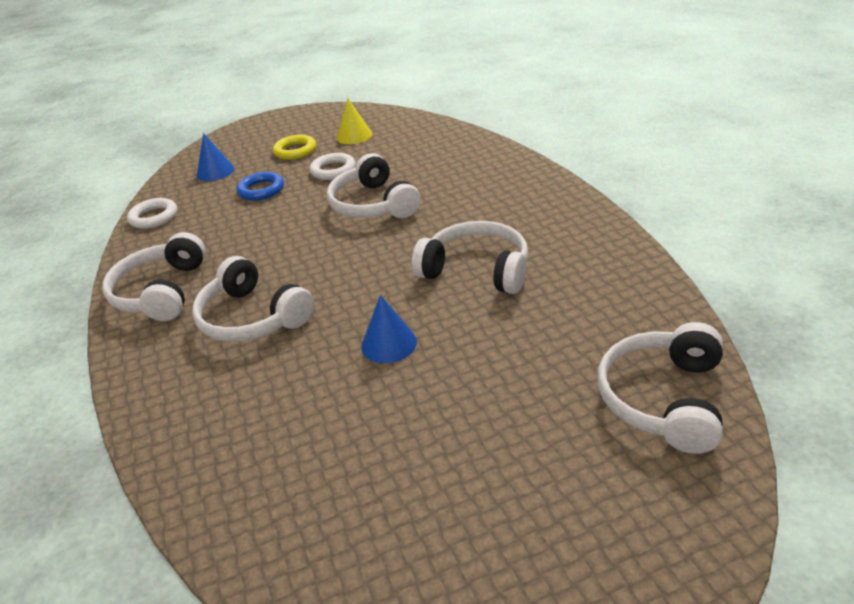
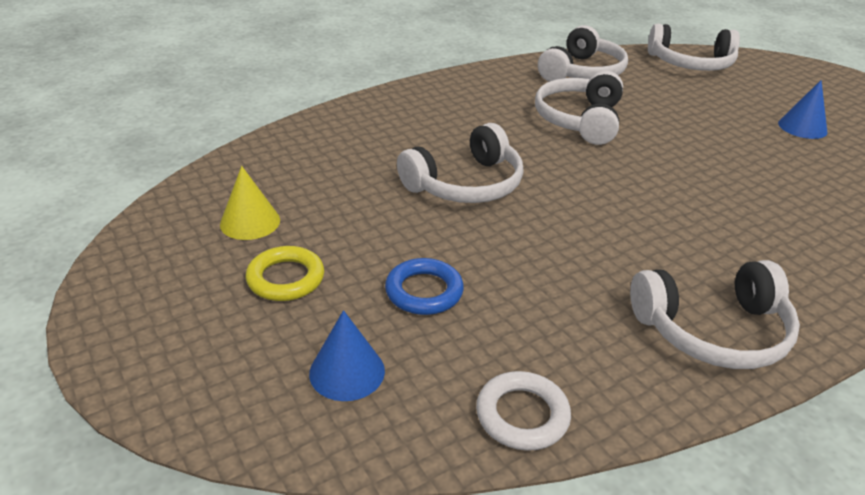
camera: 105 degrees left, 0 degrees up
(252, 318) = (716, 237): white headphones -> white headphones (582, 72)
(333, 170) = (367, 227): white ring -> none
(389, 344) = (702, 154): blue cone -> blue cone (802, 127)

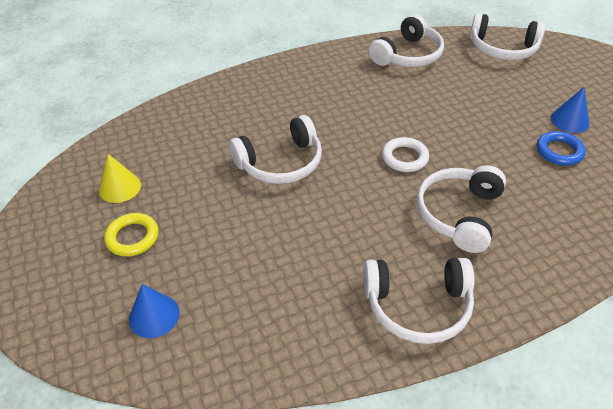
camera: 10 degrees right, 10 degrees up
(424, 291) = (223, 255): blue ring -> blue ring (559, 151)
(522, 415) = (259, 360): white ring -> white ring (404, 158)
(579, 120) = (388, 105): white headphones -> white headphones (458, 214)

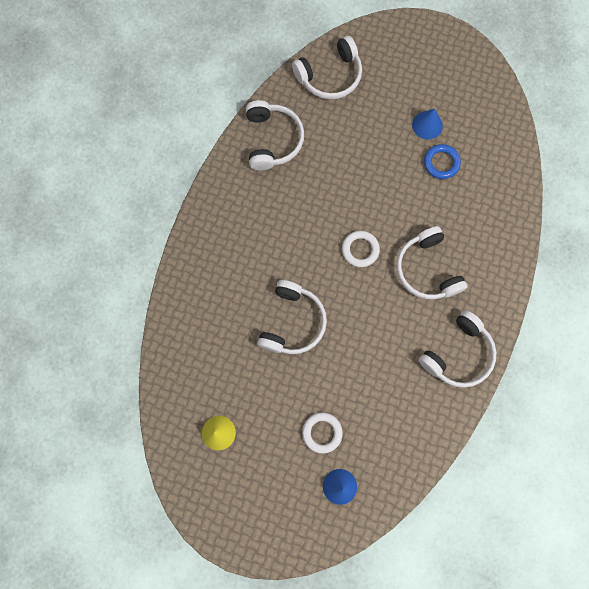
camera: 45 degrees left, 30 degrees up
(132, 237) = (270, 456): yellow ring -> none
(198, 258) = (322, 432): none -> white ring

